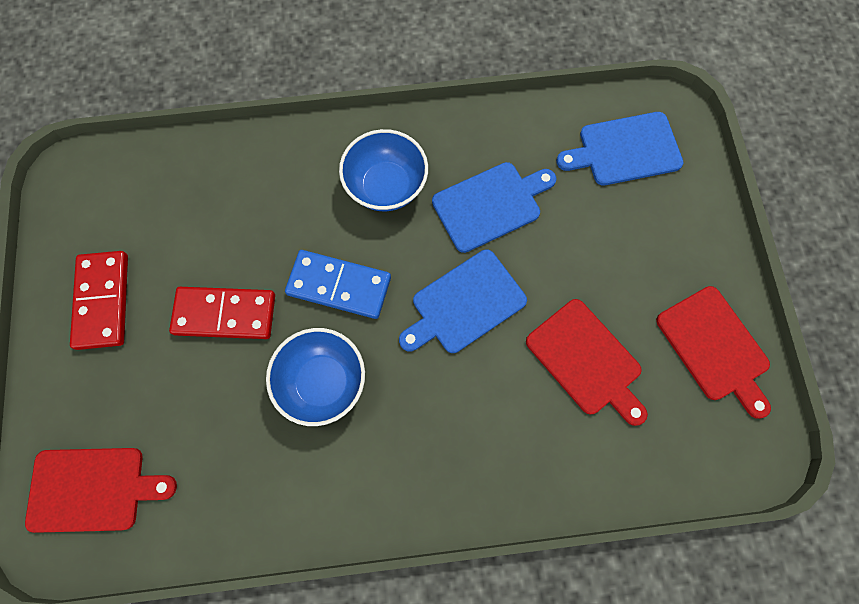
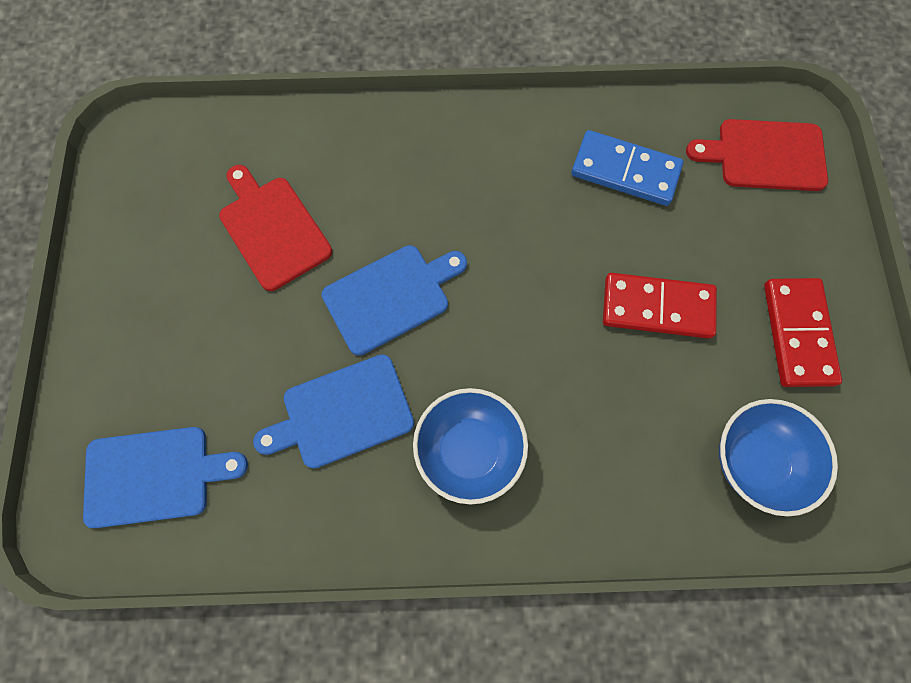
camera: 175 degrees left, 0 degrees up
(322, 382) = (548, 230): blue bowl -> blue bowl (754, 460)
(339, 286) = (530, 328): blue domino -> blue domino (625, 171)
(714, 347) = (136, 231): red cutting board -> none

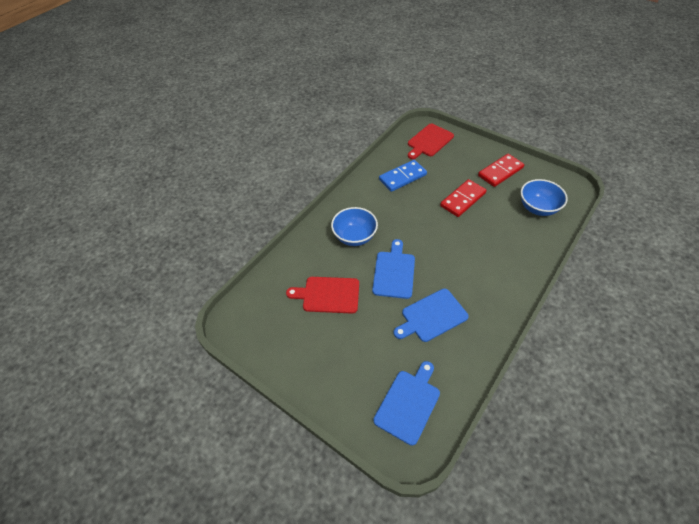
camera: 50 degrees left, 20 degrees down
(342, 413) = (432, 316): blue cutting board -> blue cutting board turned 45 degrees clockwise
(469, 450) = (478, 283): blue bowl -> blue bowl (354, 237)
(798, 333) = (500, 172): red domino -> red domino turned 75 degrees counterclockwise

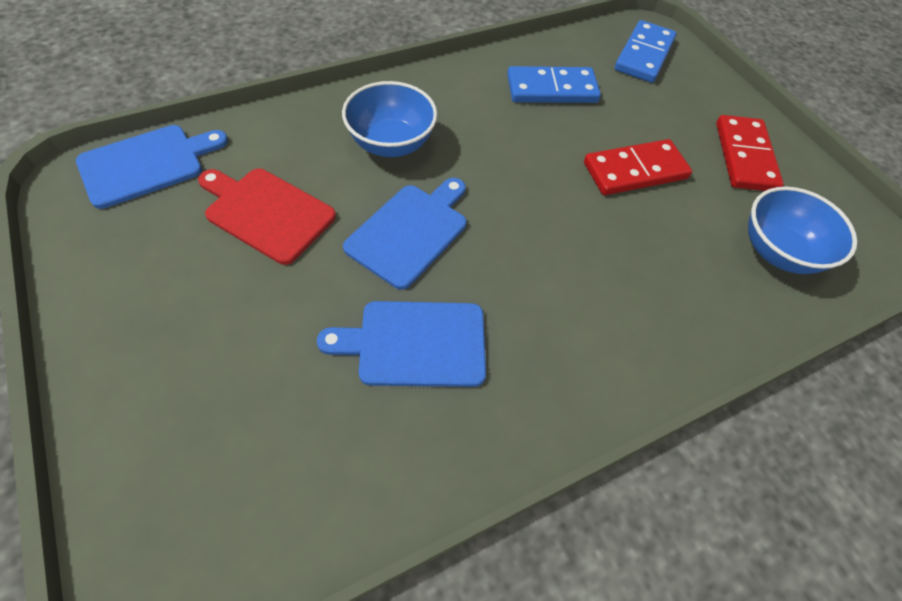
camera: 20 degrees right, 5 degrees up
(408, 403) = (235, 484): blue cutting board -> blue cutting board (147, 164)
(429, 141) = (644, 55): red cutting board -> blue domino
(500, 172) = (744, 156): red domino -> red domino turned 75 degrees counterclockwise

